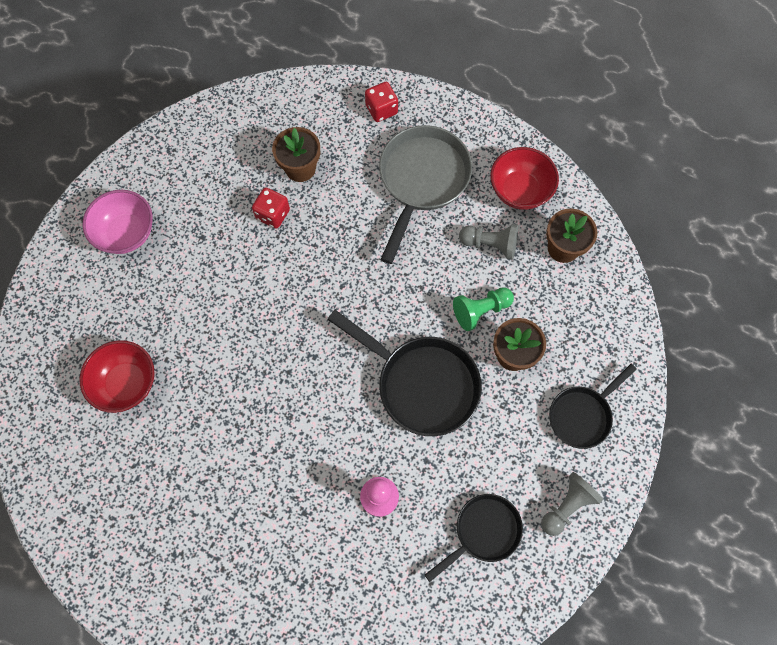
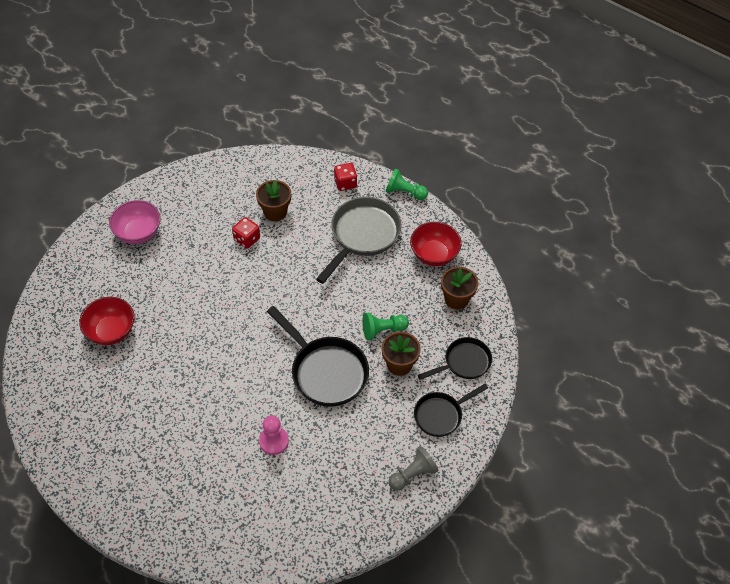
camera: 10 degrees right, 15 degrees down
(461, 108) = (404, 192): none -> green pawn
(483, 531) = (345, 480): black pan -> black pan (464, 362)
(490, 244) = (402, 287): grey pawn -> none

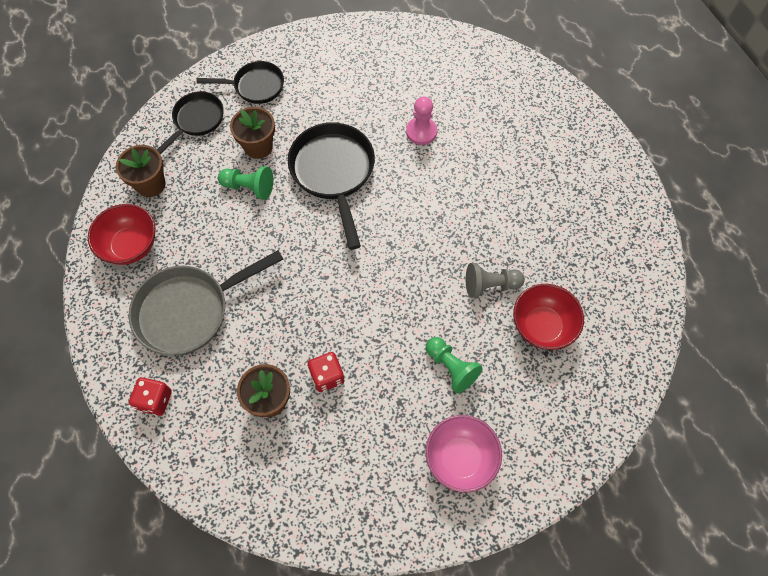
camera: 150 degrees left, 10 degrees up
(404, 192) = (95, 347): green pawn -> green pawn (451, 367)
(413, 474) = (315, 53): grey pawn -> grey pawn (490, 285)
(464, 362) = (197, 120): black pan -> black pan turned 120 degrees clockwise

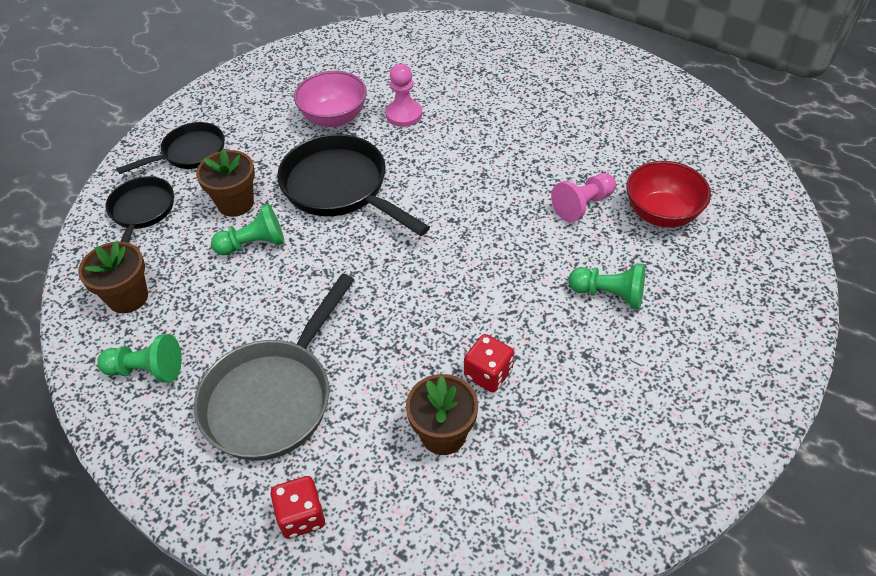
camera: 30 degrees left, 15 degrees down
(131, 246) = (147, 370): red bowl -> green pawn
(460, 458) = (691, 370): pink bowl -> pink bowl (334, 118)
(490, 285) = (583, 205): grey pawn -> pink pawn

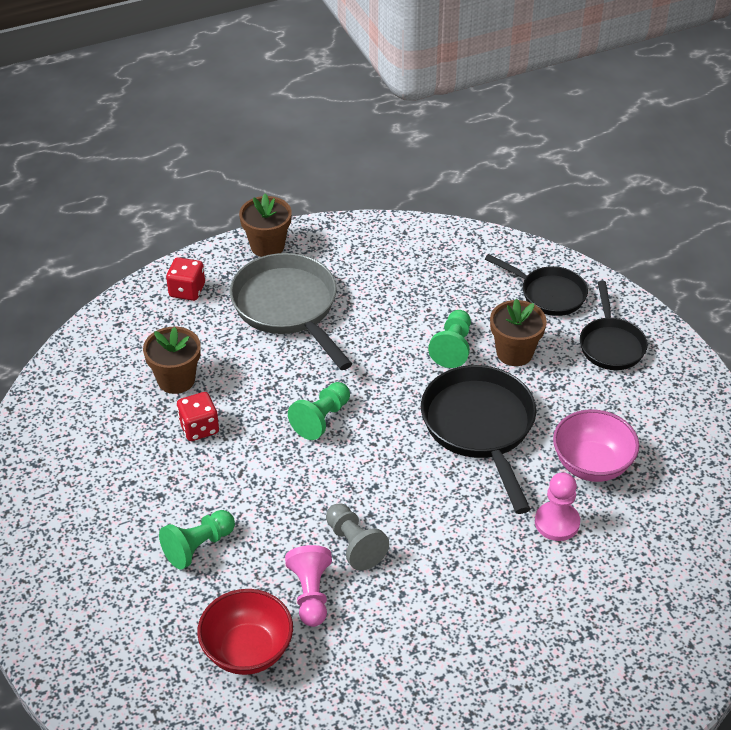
camera: 120 degrees right, 5 degrees down
(128, 297) = (452, 263): brown flower pot -> brown flower pot (267, 246)
(147, 370) = (370, 255): green pawn -> green pawn (321, 419)
(340, 188) = (480, 427): black pan -> black pan turned 90 degrees counterclockwise
(518, 204) = (354, 545): none -> grey pawn

